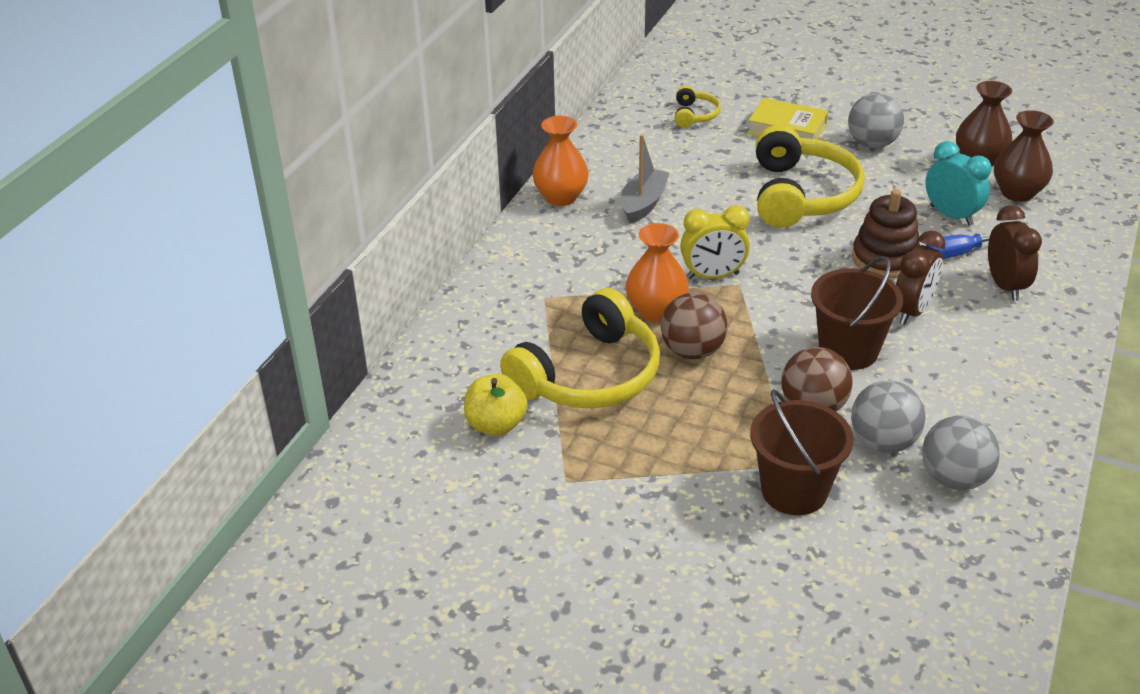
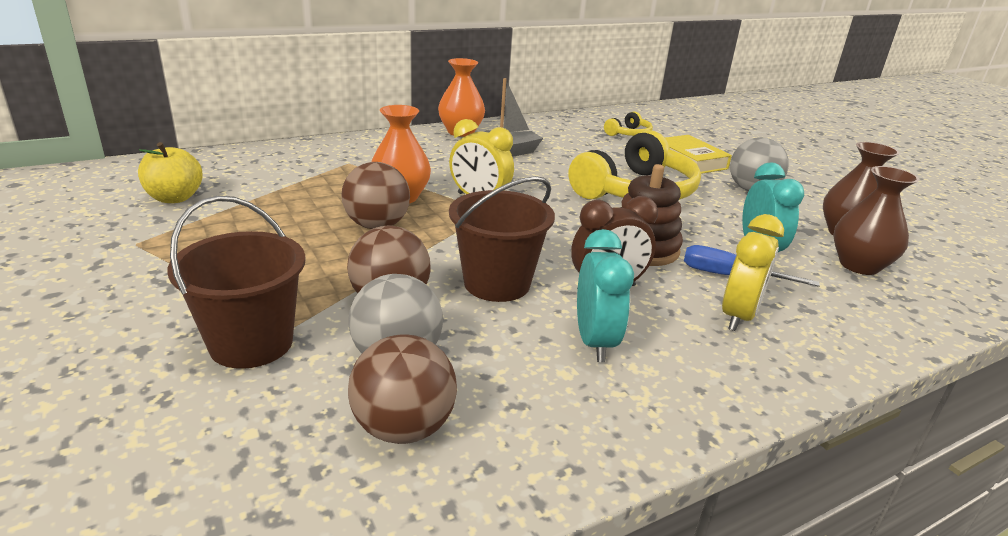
camera: 35 degrees right, 10 degrees down
(589, 375) = (284, 204): yellow headphones -> none
(954, 478) = (403, 428): grey ball -> brown ball
(961, 359) = (594, 342): none -> turquoise clock
(1005, 286) = (738, 316): brown clock -> yellow clock

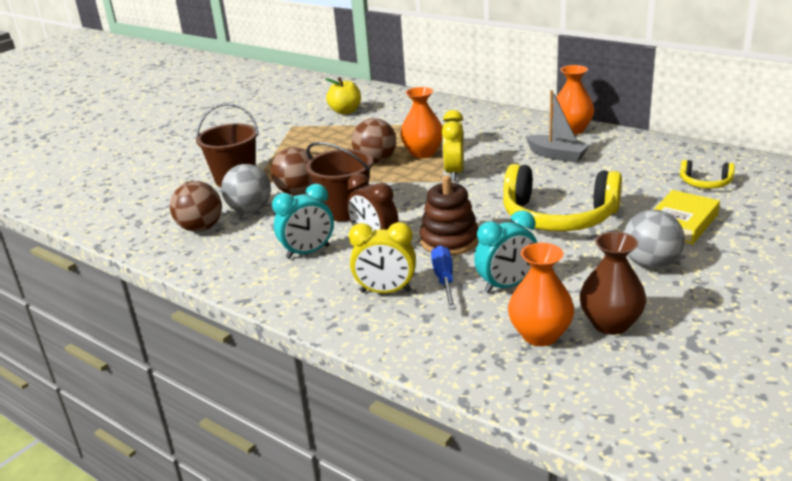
camera: 70 degrees right, 0 degrees up
(859, 265) = (540, 335): brown vase -> orange vase

